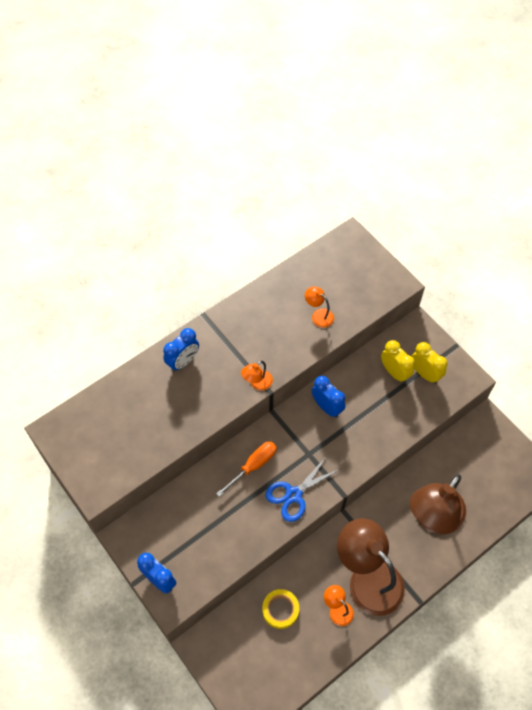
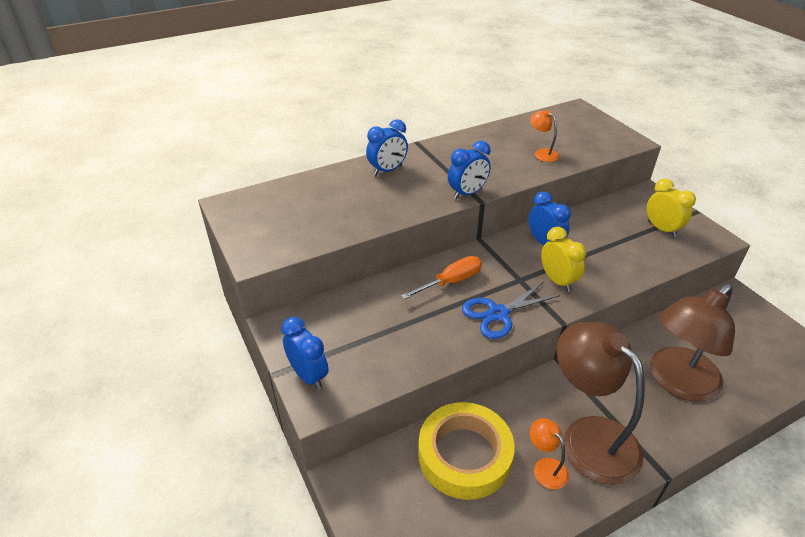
camera: 10 degrees right, 20 degrees down
(257, 383) = (467, 193): orange lamp -> blue clock
(280, 609) = (464, 455): yellow tape -> yellow tape, size x1.81
(394, 372) = (625, 224): yellow clock -> yellow clock (557, 281)

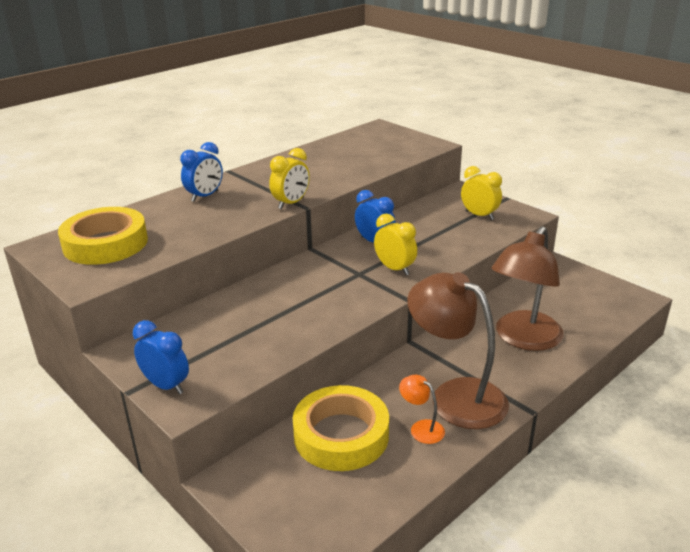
camera: 15 degrees left, 10 degrees down
(285, 212) = (105, 243): none -> yellow tape
(451, 281) = (292, 286): orange screwdriver -> none
(467, 193) = (291, 203): blue clock -> yellow clock
(497, 314) = (345, 303): blue scissors -> none
(542, 153) = (354, 164): orange lamp -> none

